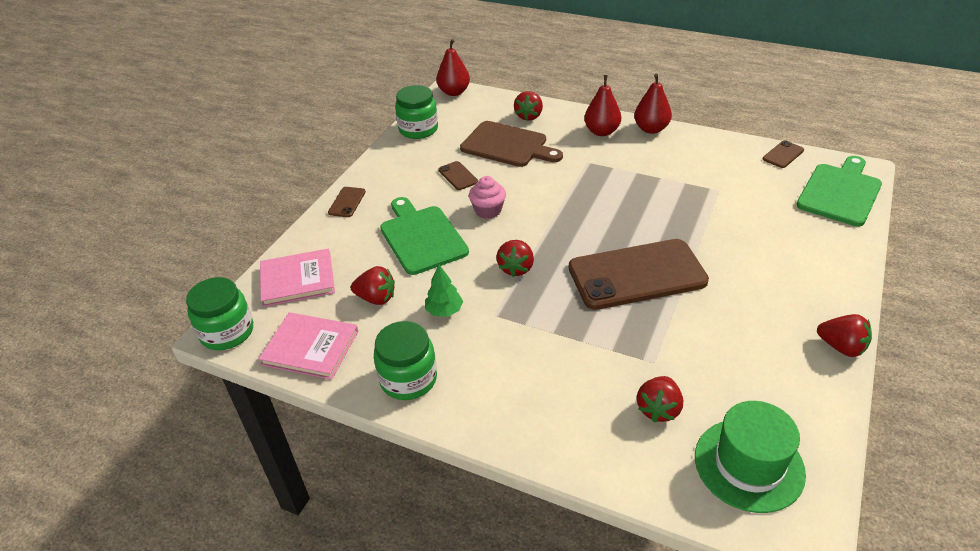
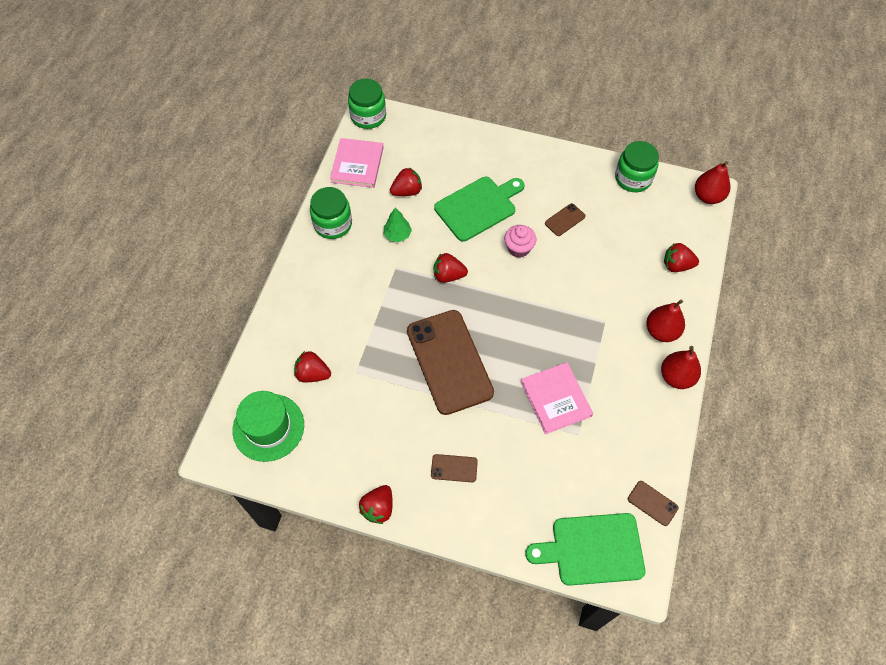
camera: 80 degrees right, 20 degrees up
(297, 280) = (422, 140): pink book -> pink book (556, 399)
(347, 202) = (515, 149): brown phone -> brown phone (454, 468)
(376, 298) = (407, 191): red strawberry -> red strawberry turned 120 degrees counterclockwise
(507, 145) = (620, 252): brown cutting board -> none
(840, 192) = (592, 549): green cutting board -> green cutting board turned 150 degrees clockwise

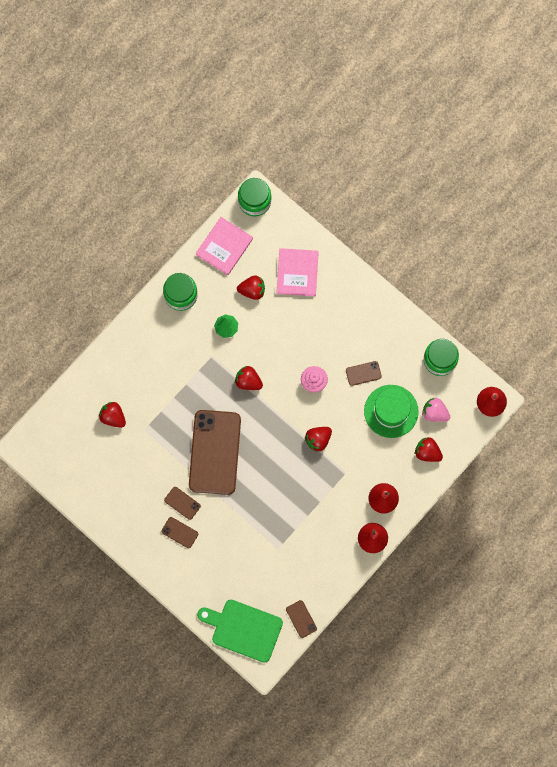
camera: 25 degrees right, 15 degrees up
(268, 427) = (66, 444): green hat -> green hat (391, 411)
(378, 508) = (116, 536): red strawberry -> red strawberry (318, 440)
(440, 433) = (182, 503): none -> brown phone
(478, 207) = (301, 331): green cutting board -> none
(556, 399) = (276, 515): pink book -> pink book (297, 273)
(659, 226) = (434, 413): none -> pink strawberry

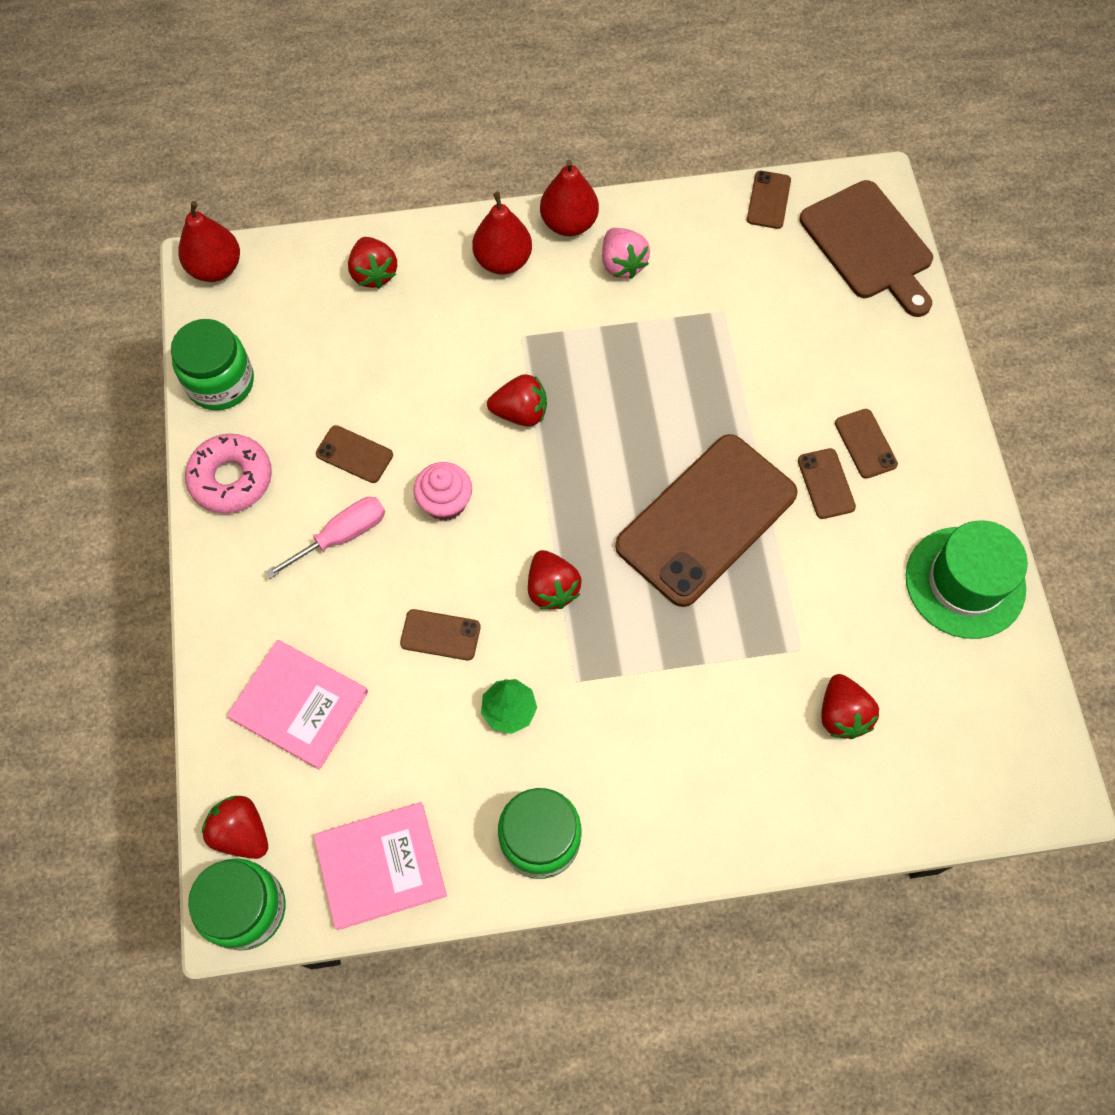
camera: 140 degrees left, 10 degrees down
(243, 629) = (869, 245): green cutting board -> brown cutting board
(252, 290) = (405, 739): red strawberry -> red strawberry (242, 832)
(272, 334) = (440, 635): none -> brown phone
(297, 273) = (299, 705): pink book -> pink book turned 75 degrees clockwise
(338, 340) = (342, 536): none -> pink screwdriver
(391, 411) = (368, 368): green hat -> green hat (965, 582)
(398, 328) = (231, 479): none -> pink donut
(434, 413) = (307, 316): pink strawberry -> pink strawberry (622, 264)

